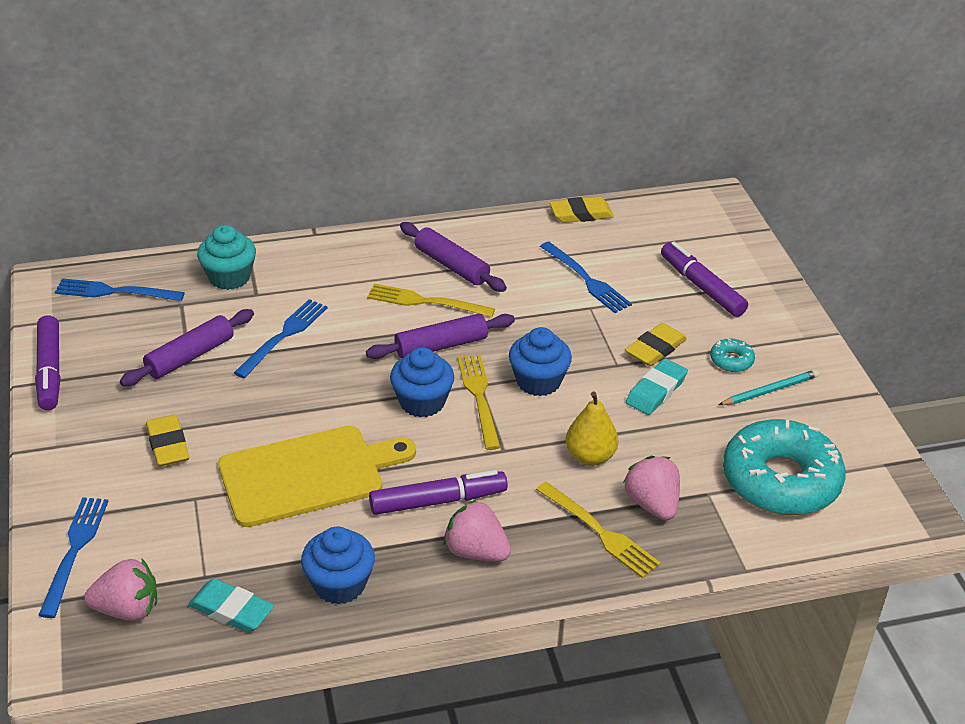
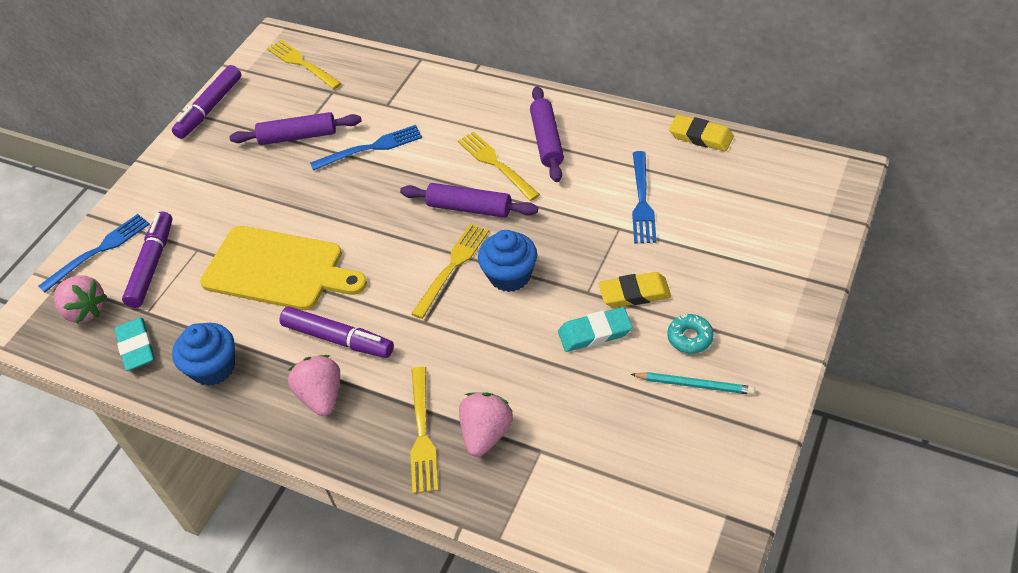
camera: 45 degrees right, 10 degrees up
(114, 292) = (301, 64): blue fork -> yellow fork
(168, 445) = (220, 199): yellow eraser -> none
(229, 277) = (382, 83): turquoise cupcake -> none
(422, 402) = (409, 250): blue cupcake -> none
(590, 456) = (482, 363): yellow pear -> none
(702, 287) = (737, 253): purple marker -> purple marker (152, 265)
(780, 480) = (614, 475): turquoise donut -> none

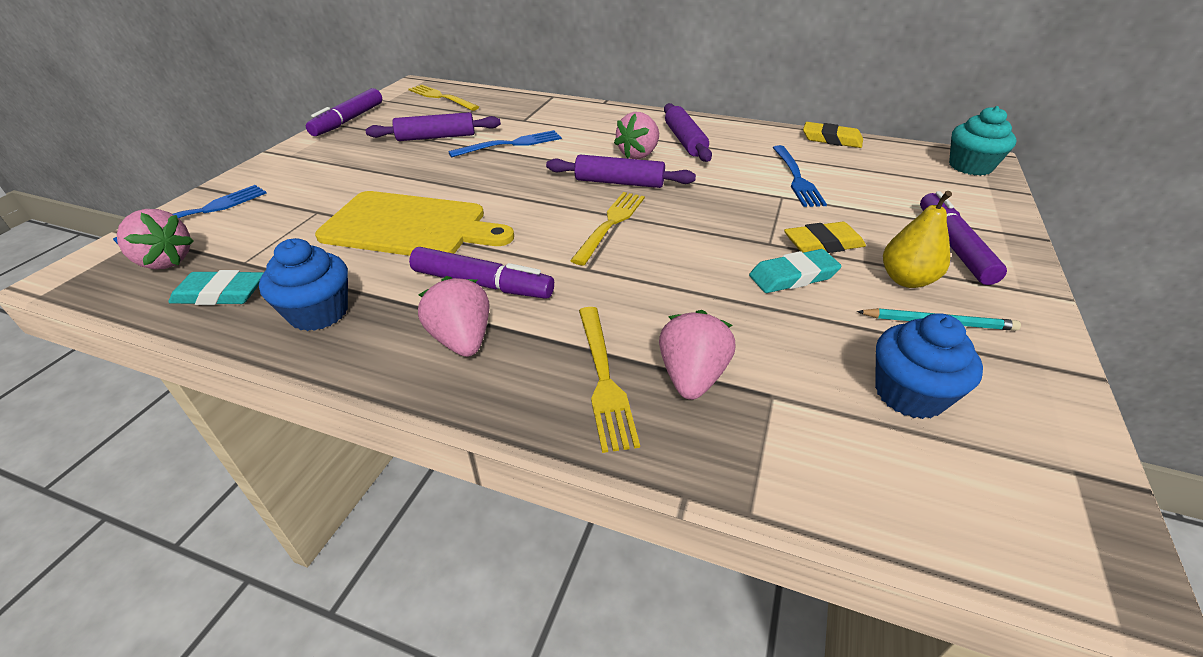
camera: 10 degrees left, 10 degrees down
(136, 347) = (220, 294): turquoise eraser -> turquoise eraser turned 60 degrees counterclockwise
(152, 265) = (261, 223): purple marker -> purple marker (953, 246)
(495, 164) = (638, 154): yellow fork -> pink strawberry
(510, 275) = (677, 230): blue cupcake -> blue cupcake (909, 394)
(690, 338) = (906, 280): turquoise donut -> yellow pear
(826, 181) = (970, 166): none -> turquoise cupcake

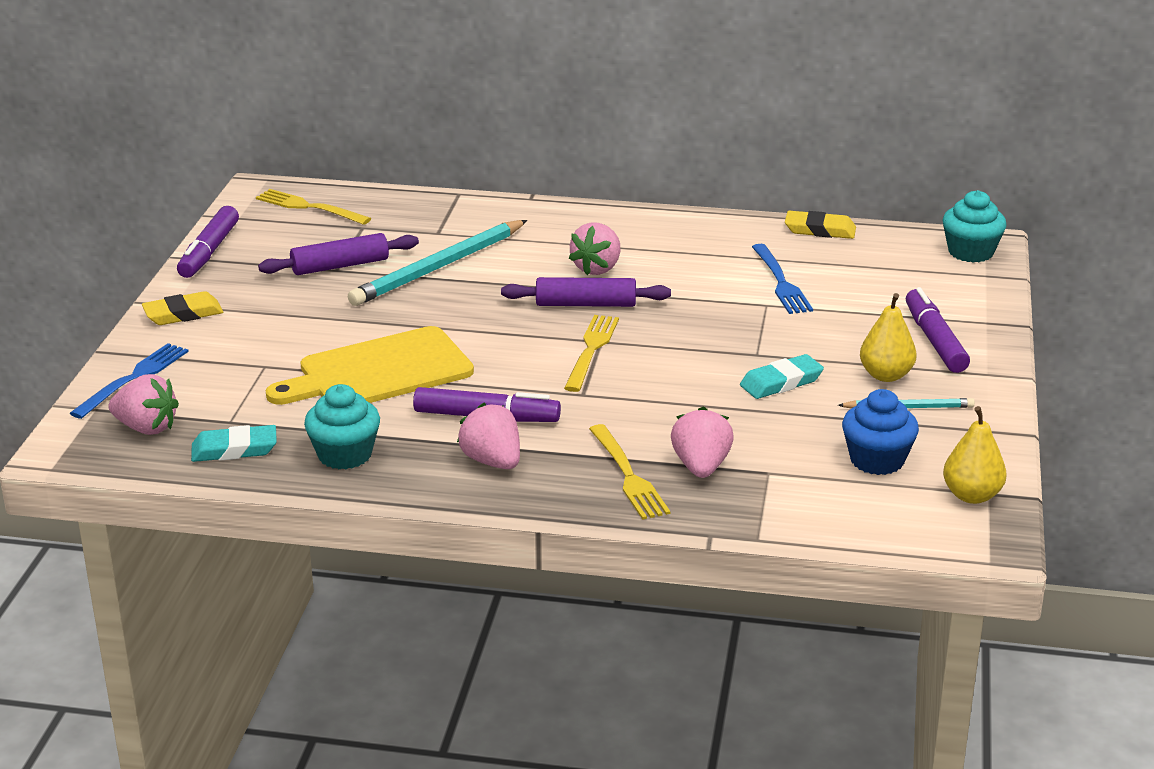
camera: 10 degrees left, 10 degrees down
(318, 313) = (345, 455): blue cupcake -> turquoise cupcake
(410, 226) = (379, 371): yellow cutting board -> yellow cutting board turned 150 degrees clockwise
(511, 144) = (439, 267): blue fork -> turquoise pencil
(685, 141) = (647, 246): purple rolling pin -> none
(823, 244) = (809, 350): yellow eraser -> yellow eraser (183, 314)
(1051, 473) = (971, 495): none -> yellow pear

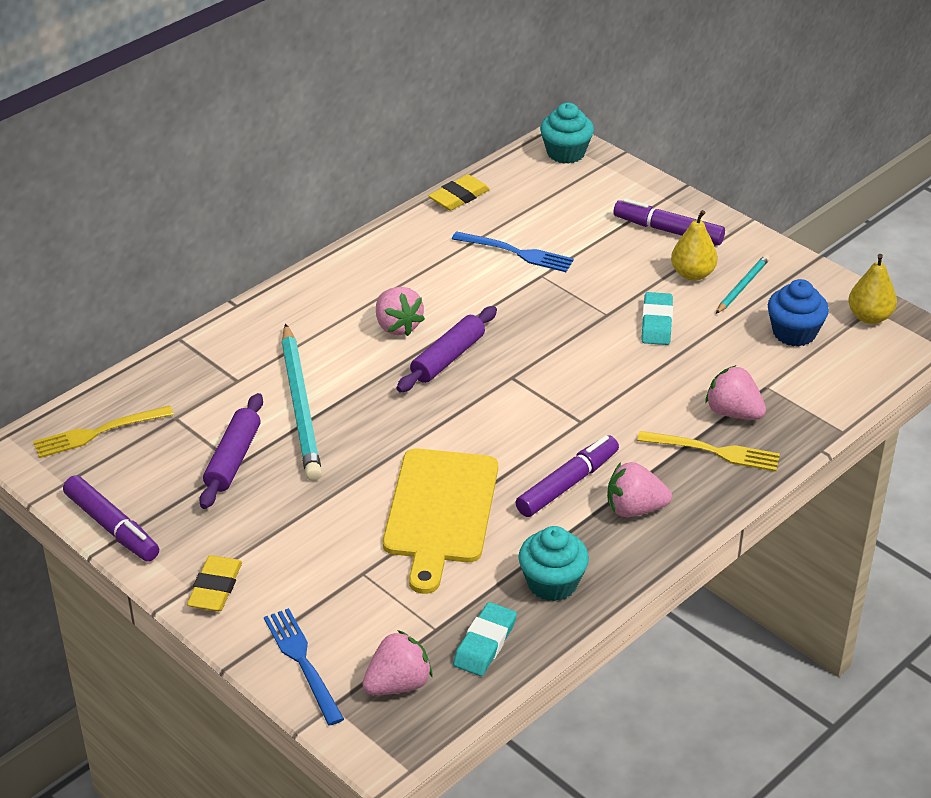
camera: 55 degrees left, 10 degrees up
(591, 350) = (520, 387): yellow fork -> none

